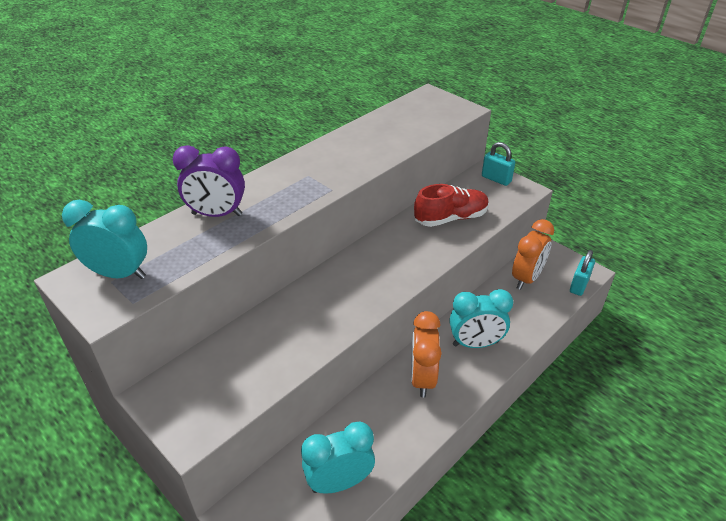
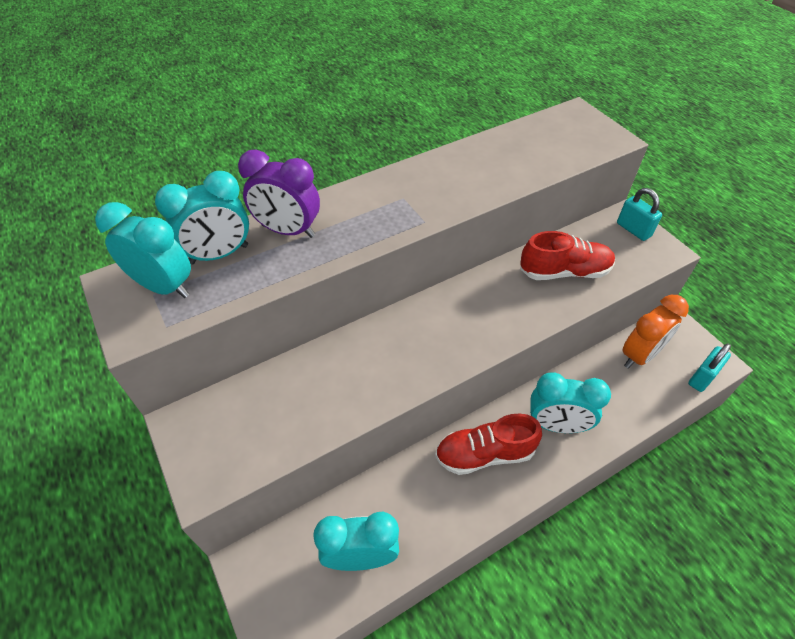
camera: 15 degrees right, 10 degrees up
(161, 242) = (219, 254): none -> turquoise clock
(422, 378) = (484, 454): orange clock -> red shoe

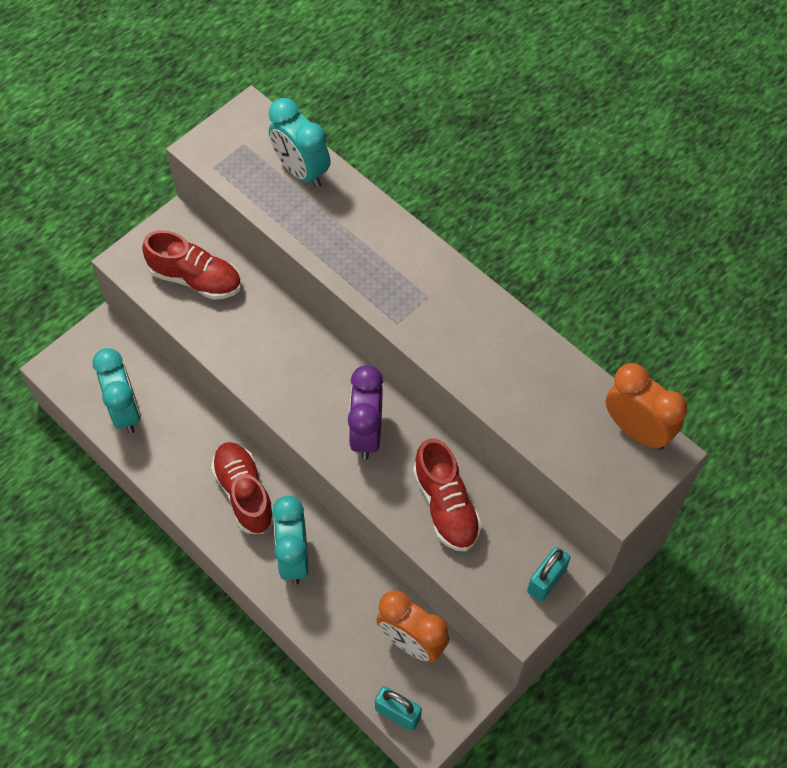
camera: 75 degrees right, 10 degrees up
(164, 287) = (253, 148): turquoise clock -> none
(263, 415) = (195, 279): none -> red shoe
(288, 231) = (348, 213): purple clock -> purple clock (366, 433)
(557, 119) = (637, 430): none -> orange clock

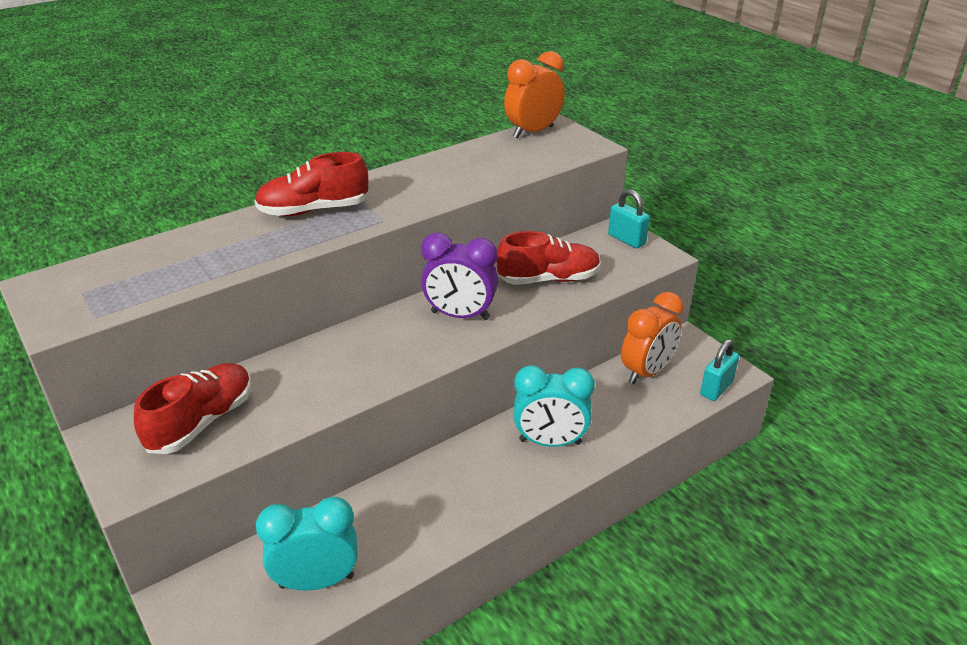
camera: 80 degrees left, 25 degrees down
(244, 493) = (466, 474): red shoe -> red shoe (314, 210)
(301, 171) = (156, 256): turquoise clock -> none

